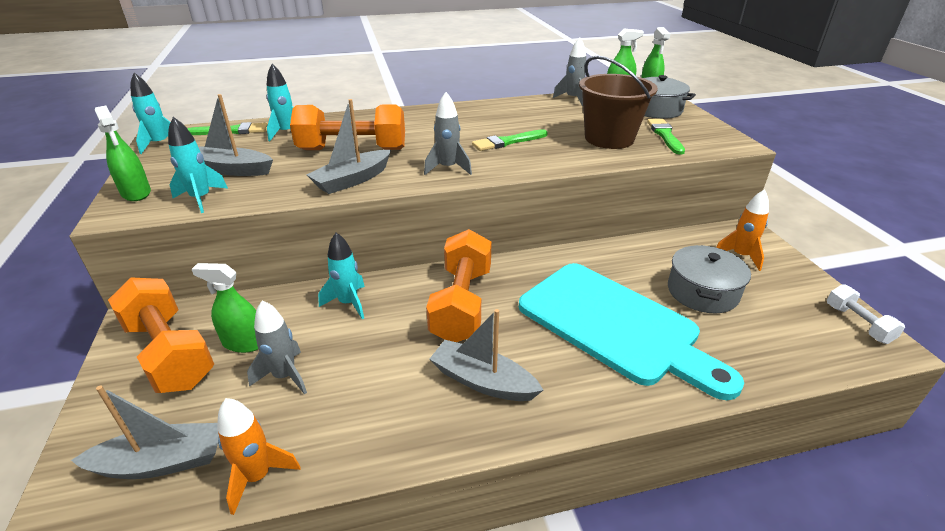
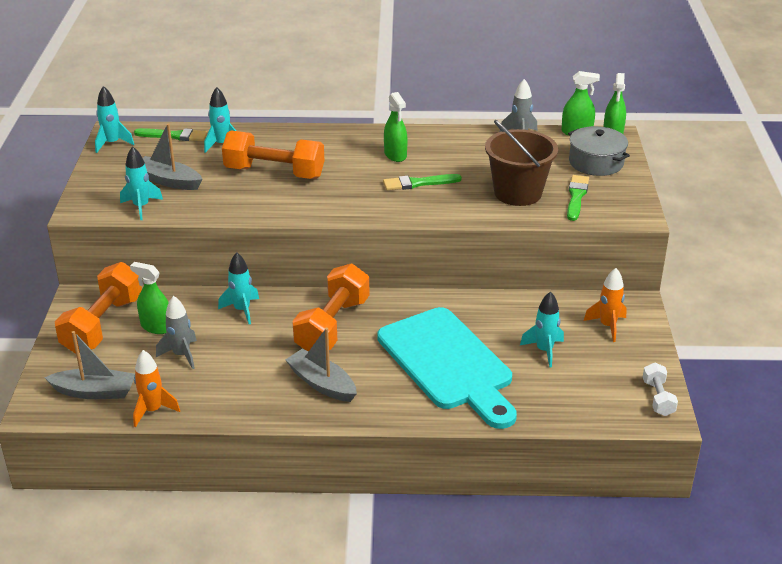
camera: 15 degrees right, 0 degrees up
(136, 193) = (93, 194): green spray bottle -> green spray bottle (395, 155)
(170, 353) = (103, 325): orange dumbbell -> orange dumbbell turned 45 degrees clockwise
(352, 180) = (263, 206): grey boat -> none
(448, 168) = (349, 205): grey rocket -> none
(702, 292) = (544, 351): grey pot -> turquoise rocket

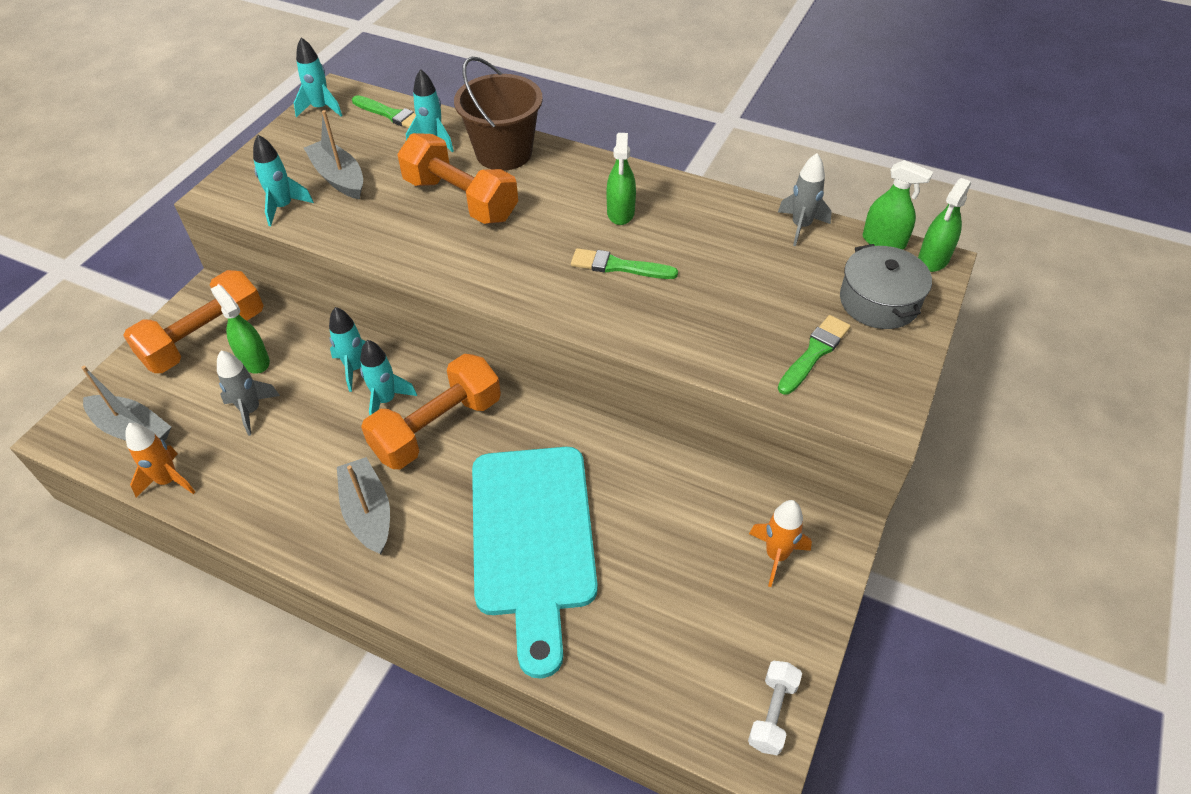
camera: 25 degrees right, 15 degrees up
(518, 193) = (737, 321): brown bucket -> brown bucket (504, 153)
(544, 351) = (666, 565): turquoise rocket -> turquoise rocket (386, 400)

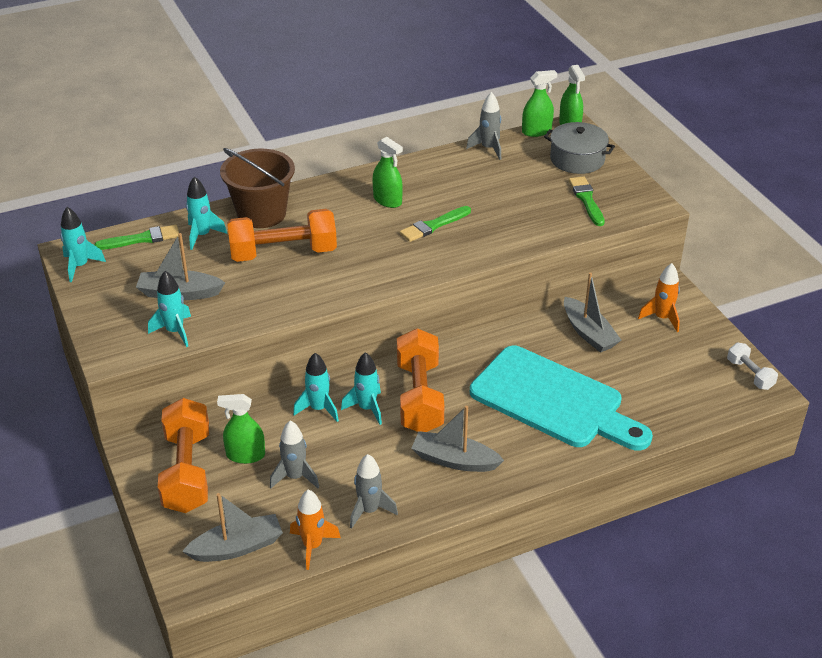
camera: 50 degrees left, 10 degrees down
(245, 492) = (369, 510): none -> grey rocket
(675, 503) = (588, 333): none -> grey boat

